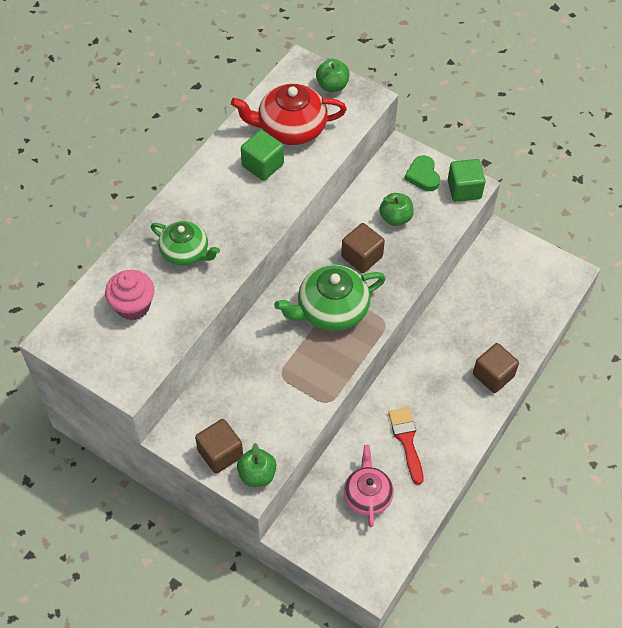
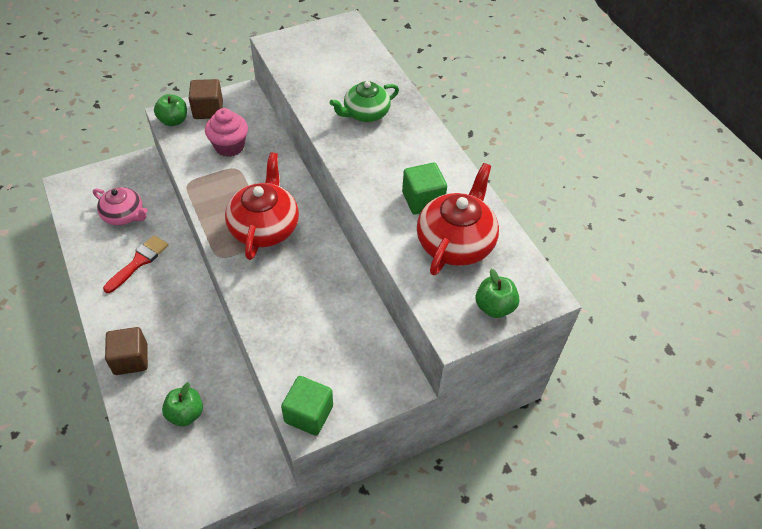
camera: 120 degrees right, 5 degrees down
(133, 306) = (339, 68): pink cupcake -> pink cupcake (229, 146)
(331, 310) = (264, 227): green teapot -> red teapot
(362, 257) = (299, 277): brown cube -> none
(395, 218) = (321, 328): green apple -> green apple (186, 413)
(406, 440) = (139, 262): red brush -> red brush turned 75 degrees counterclockwise
(423, 176) = (355, 385): green heart -> none

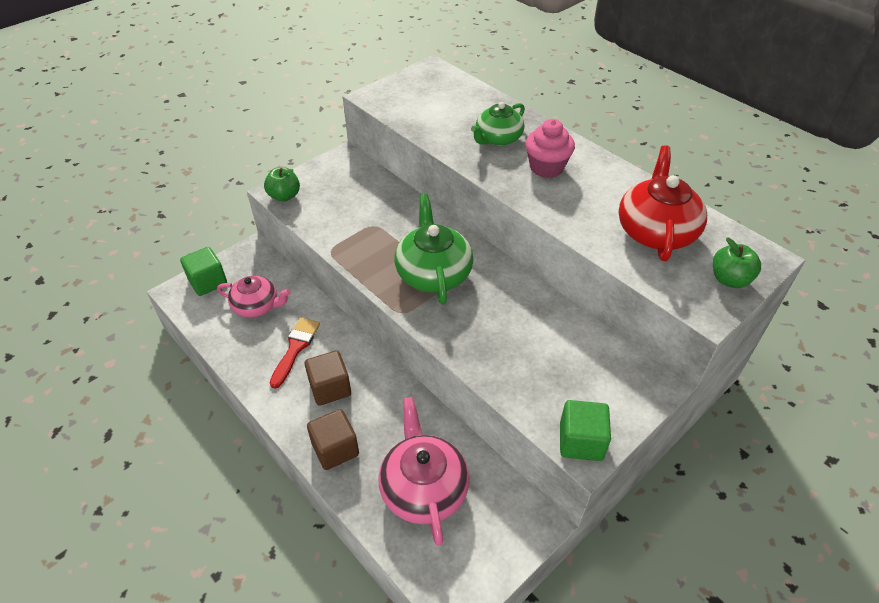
camera: 15 degrees left, 5 degrees down
(186, 413) = (423, 488): green apple -> pink teapot
(208, 110) = (315, 179): brown cube -> brown cube (330, 388)
(229, 146) = (356, 207): pink cupcake -> pink cupcake (546, 167)
(264, 227) = (433, 273): red teapot -> green teapot
(423, 200) = (600, 201): green cube -> green cube (208, 282)

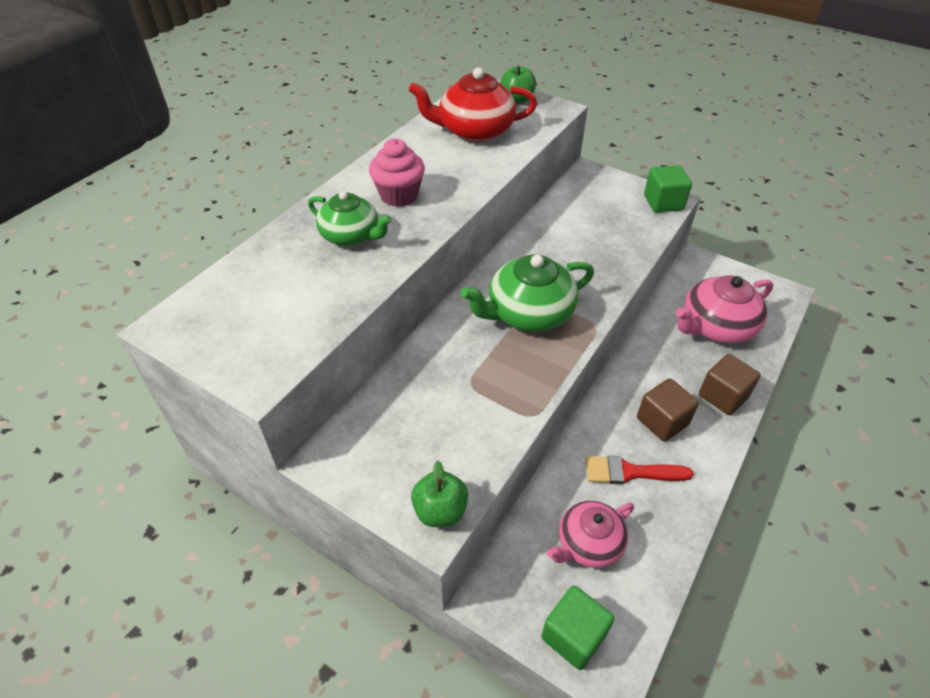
camera: 105 degrees left, 0 degrees up
(257, 306) = (588, 543): pink teapot -> pink teapot turned 120 degrees counterclockwise

